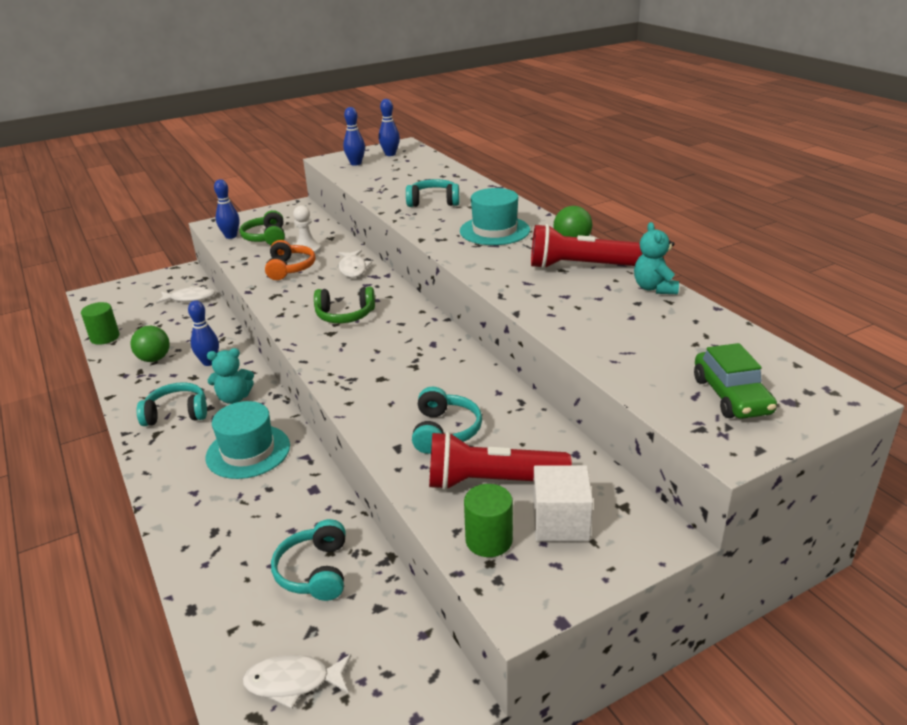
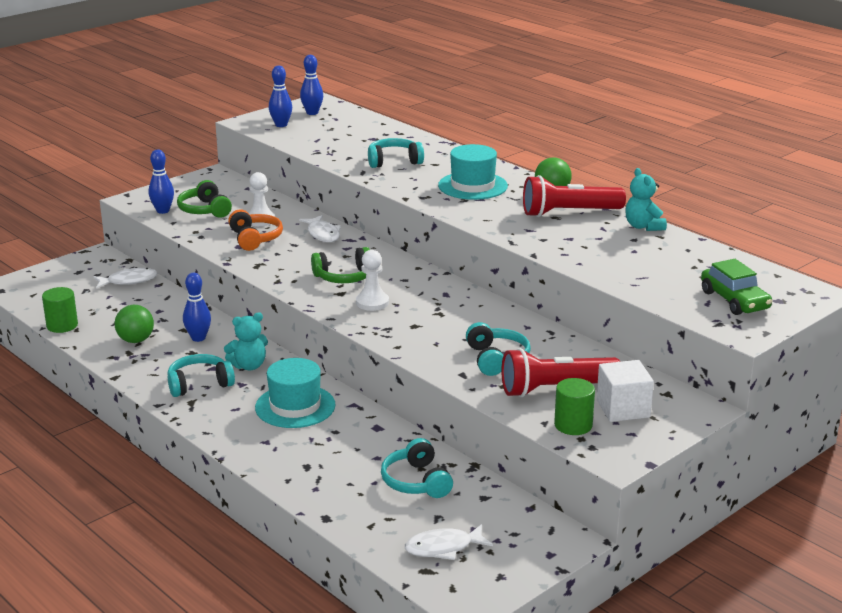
camera: 15 degrees left, 5 degrees down
(354, 347) = (372, 302): none -> white pawn

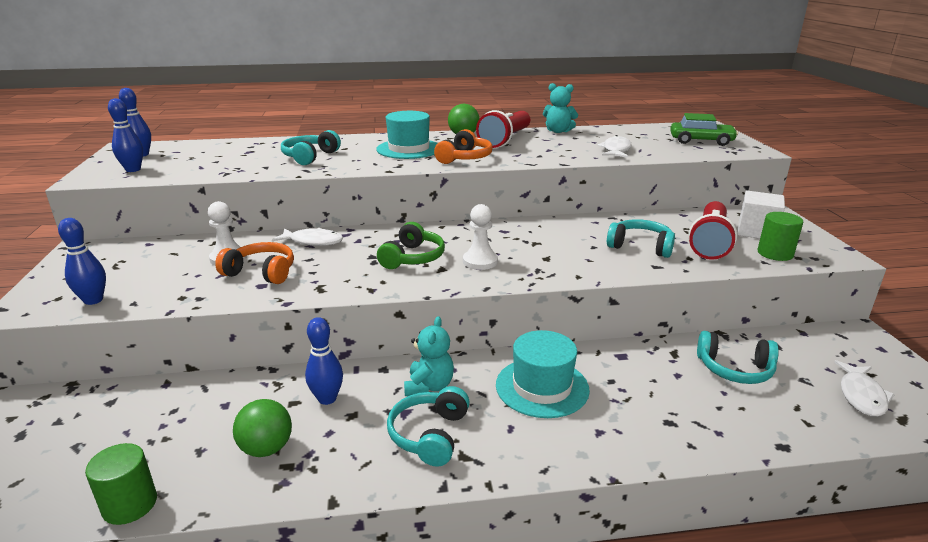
camera: 55 degrees left, 0 degrees up
(129, 281) = (119, 402): white fish -> white fish (616, 150)
(205, 210) = (146, 277): green headphones -> none
(483, 213) = (464, 158): none -> orange headphones

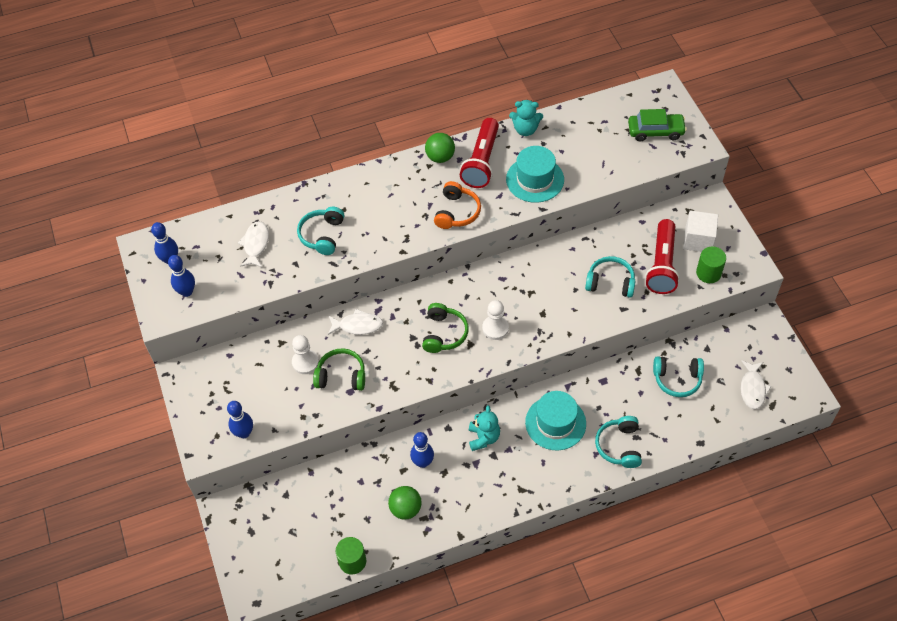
camera: 10 degrees left, 30 degrees up
(261, 272) = (341, 376): orange headphones -> green headphones
(409, 149) = (401, 200): turquoise hat -> turquoise hat (535, 179)
(430, 435) = (497, 478): turquoise headphones -> turquoise headphones (619, 446)
(616, 150) = (582, 168): white fish -> white fish (255, 244)

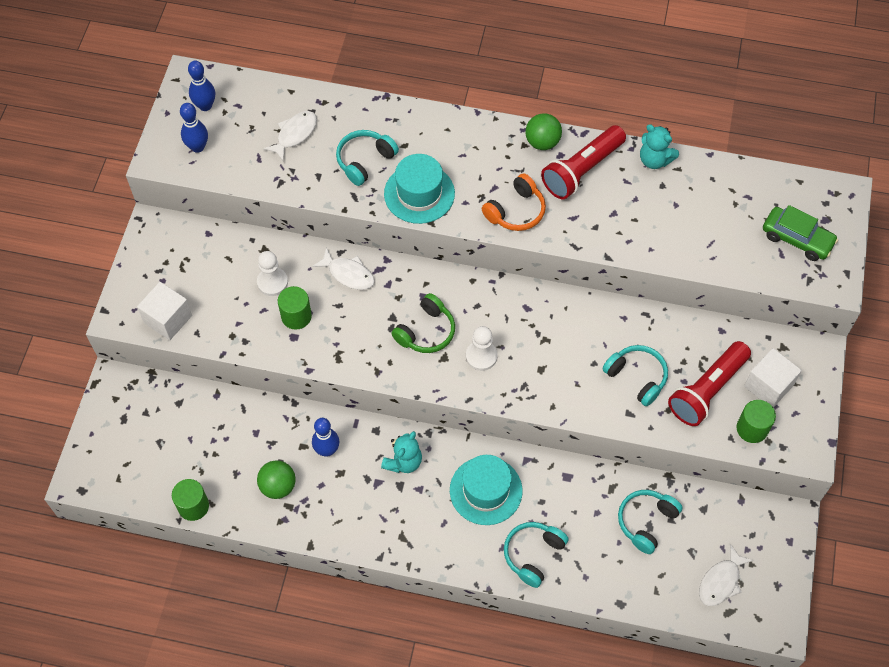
camera: 30 degrees right, 5 degrees up
(244, 433) = (168, 319): blue bowling pin -> white cube
(341, 376) = (296, 316): green headphones -> green cylinder
(535, 179) = (623, 220): turquoise hat -> turquoise hat (419, 193)
(677, 379) = (646, 522): turquoise headphones -> turquoise headphones turned 90 degrees clockwise

